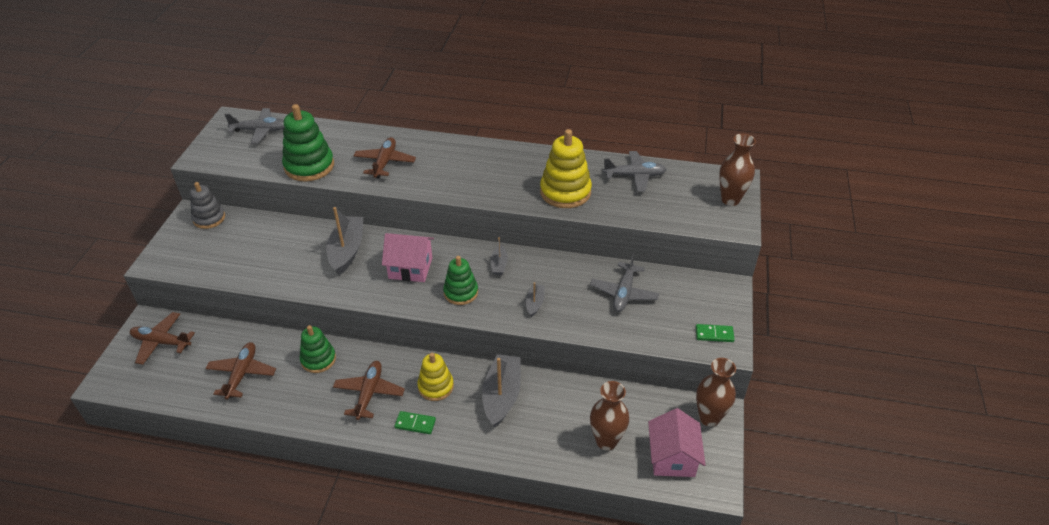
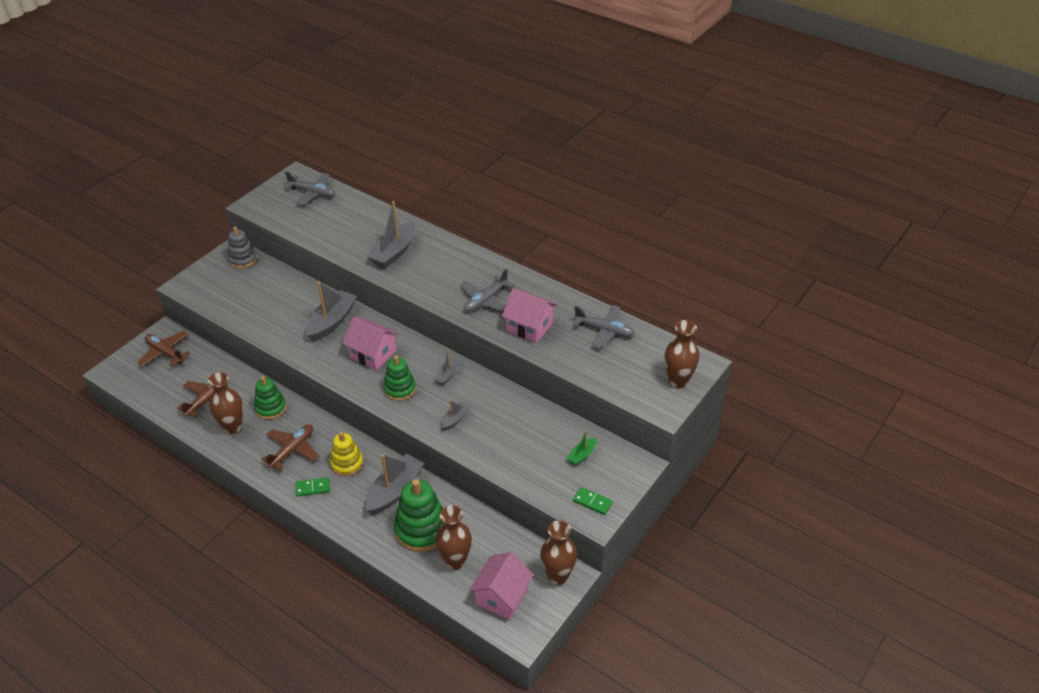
camera: 25 degrees right, 0 degrees up
(288, 393) = (232, 427): none -> brown vase
(309, 166) = (331, 237): green stacking toy -> green stacking toy (421, 529)
(385, 162) = (394, 252): brown plane -> grey boat
(415, 423) = (312, 488): green domino -> green domino turned 45 degrees counterclockwise
(565, 192) = (530, 327): yellow stacking toy -> pink house
(624, 293) = (538, 437): grey plane -> grey plane (486, 300)
(674, 296) = (582, 455): none -> green boat

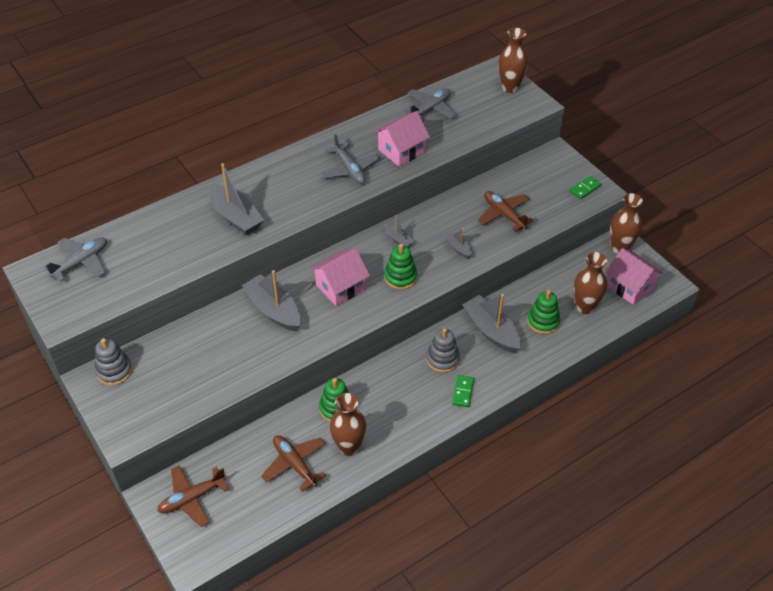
camera: 70 degrees left, 5 degrees up
(292, 450) = (405, 399): brown plane -> brown plane (504, 214)
(347, 463) = (442, 359): yellow stacking toy -> grey stacking toy
(421, 529) = (543, 321): green stacking toy -> green stacking toy, size x0.64
(582, 455) = (533, 181): green boat -> none

